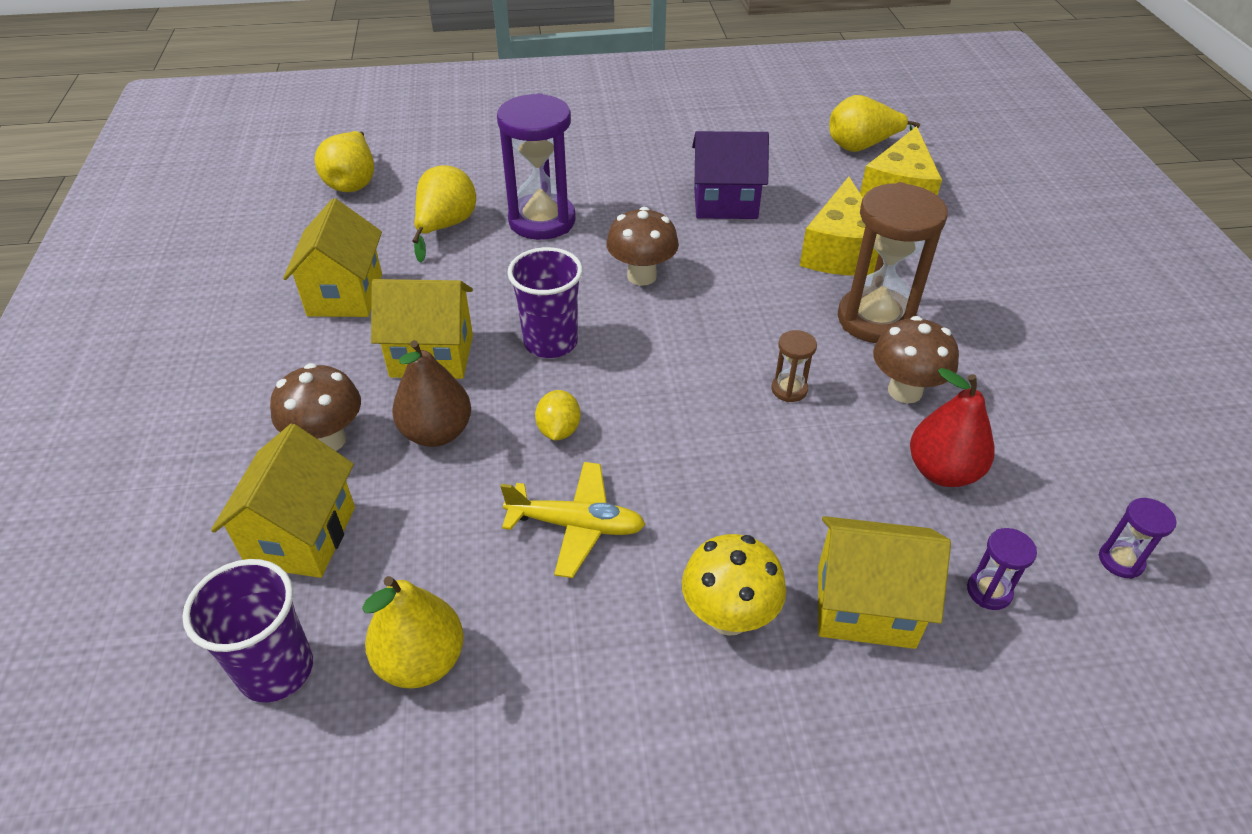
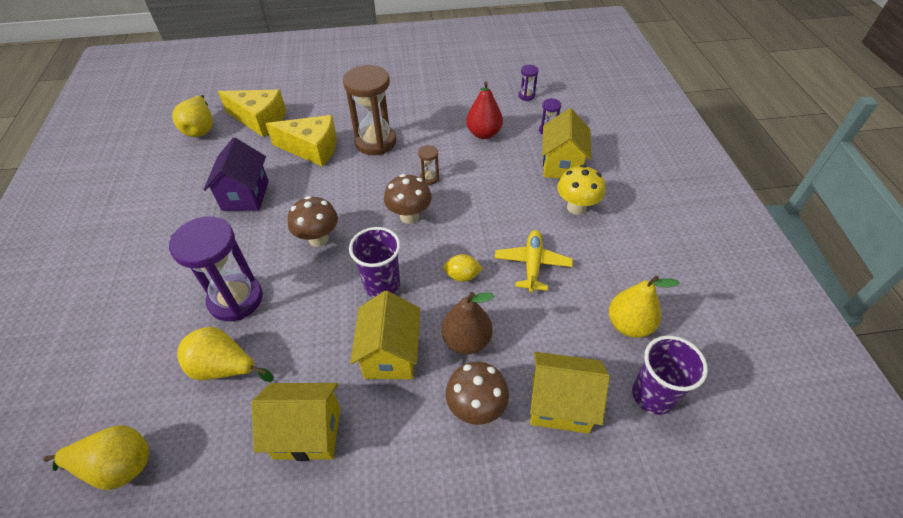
camera: 90 degrees left, 5 degrees up
(905, 391) = (431, 138): brown mushroom -> brown mushroom (409, 216)

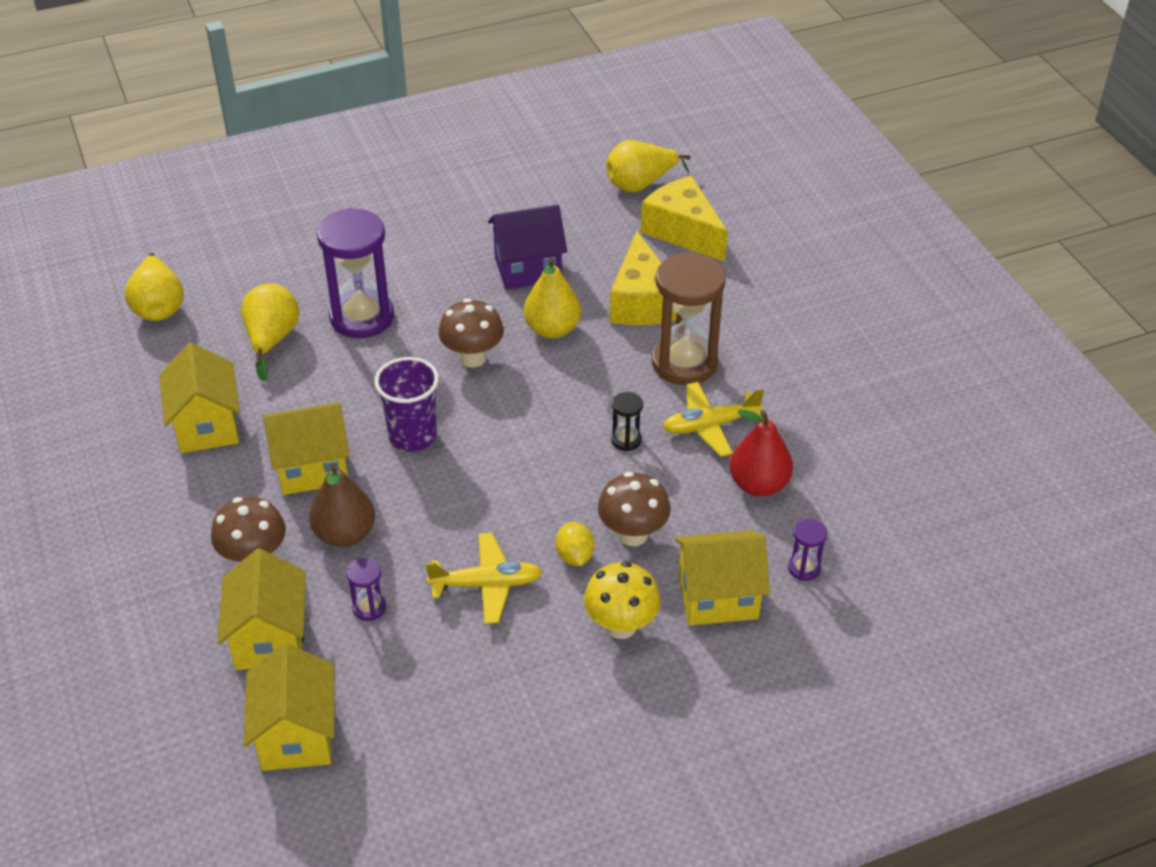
camera: 75 degrees right, 5 degrees down
(260, 120) = (683, 231): yellow cheese -> yellow cheese turned 135 degrees clockwise
(409, 216) = (540, 435): brown mushroom -> brown mushroom (633, 534)
(429, 178) = (626, 440): brown hourglass -> black hourglass
(431, 142) = (710, 425): none -> yellow plane
(462, 276) = (446, 512): yellow lemon -> yellow lemon (574, 556)
(526, 96) = (894, 526): purple hourglass -> purple hourglass (369, 608)
(629, 325) = (404, 705): yellow pear -> yellow pear (552, 329)
(653, 395) = (297, 735): purple cup -> yellow house

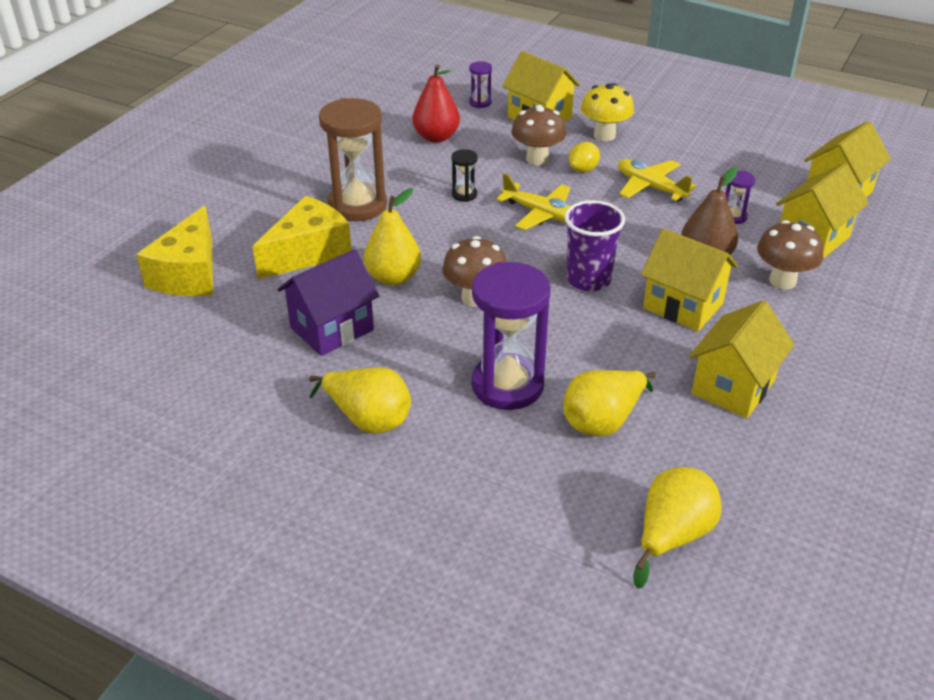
camera: 130 degrees left, 5 degrees down
(528, 269) = (332, 329): purple house -> purple house turned 75 degrees counterclockwise
(640, 184) = (134, 328): yellow pear -> yellow pear (368, 419)
(710, 425) = (407, 171): yellow plane -> yellow plane (541, 214)

